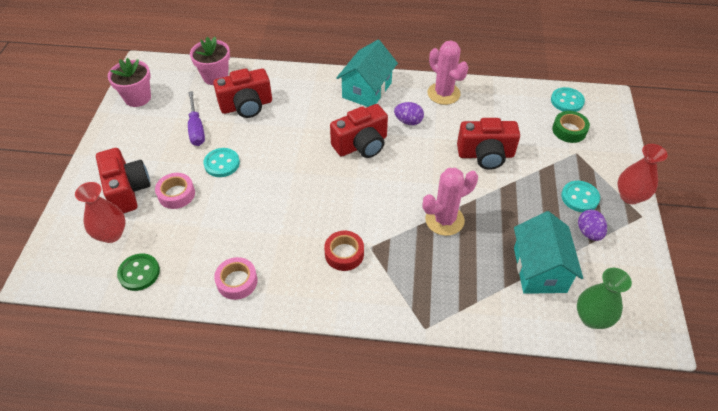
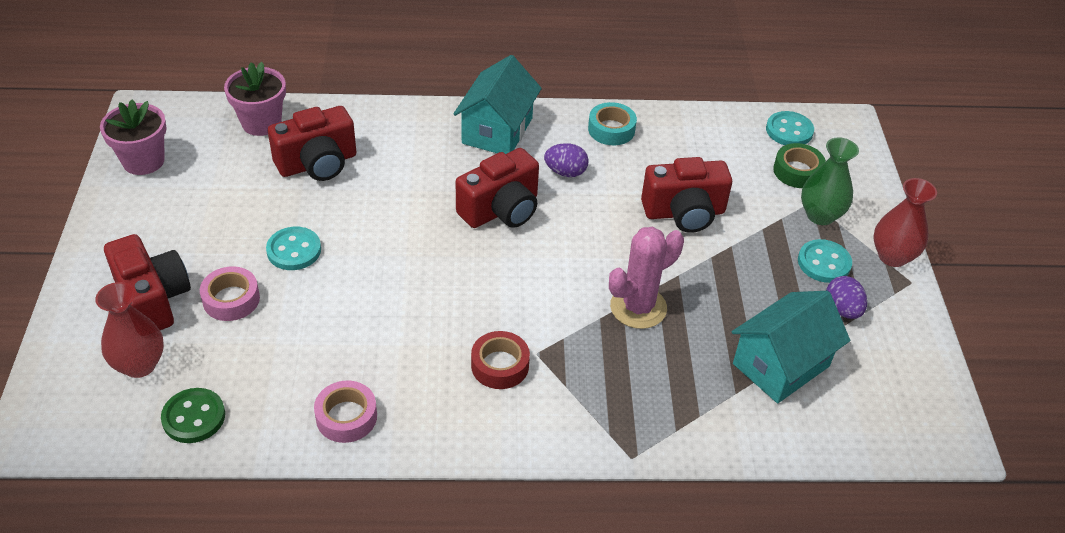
camera: 10 degrees left, 5 degrees down
(196, 129) = (245, 202): purple screwdriver -> none
(443, 93) = (611, 129): pink cactus -> turquoise tape
(539, 269) = (781, 365): turquoise house -> turquoise house turned 60 degrees clockwise
(592, 318) = (860, 423): green vase -> green vase (820, 215)

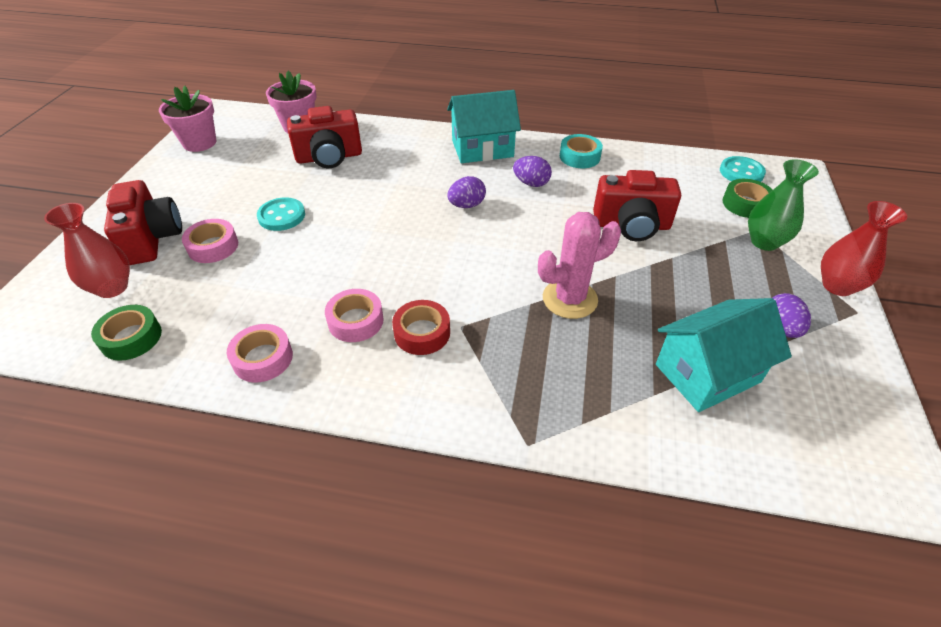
camera: 15 degrees right, 0 degrees up
(194, 417) = (131, 338): green button -> green tape
(427, 363) = (355, 321): none -> pink tape
(497, 131) = (482, 149): turquoise house -> turquoise house turned 45 degrees clockwise
(501, 210) = (466, 205): red camera -> purple egg
(824, 263) = (764, 283): turquoise button -> none

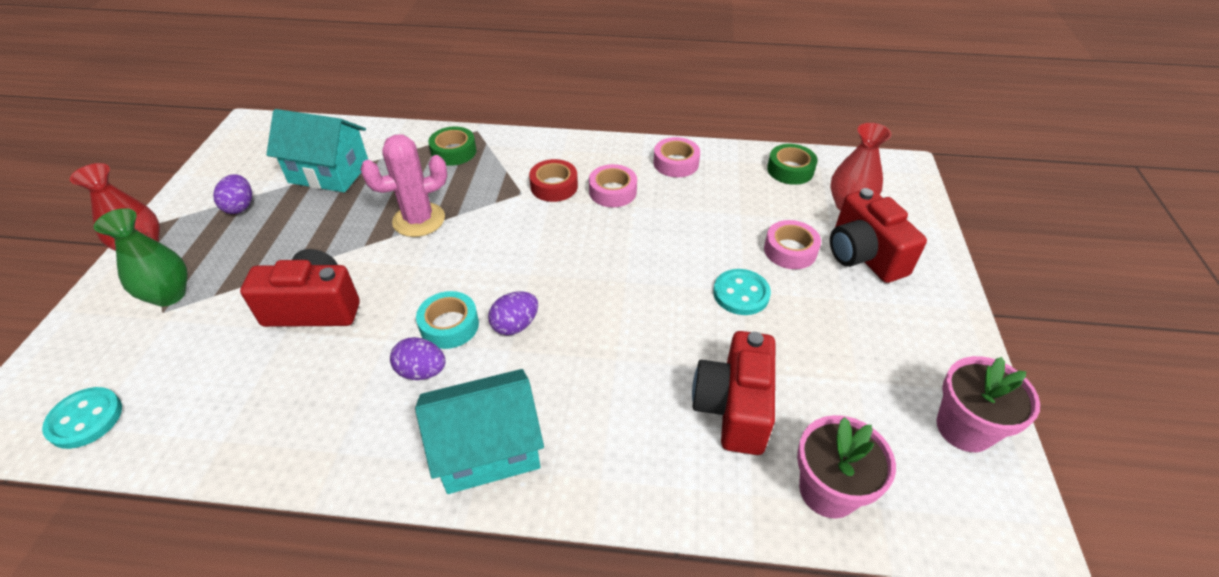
camera: 175 degrees right, 0 degrees up
(329, 157) = (733, 407): red camera -> red camera turned 60 degrees counterclockwise
(579, 157) = (327, 439): turquoise tape -> turquoise tape (449, 325)
(707, 373) = (329, 173): turquoise house -> turquoise house turned 45 degrees clockwise
(745, 204) = (138, 353): green tape -> green tape (454, 152)

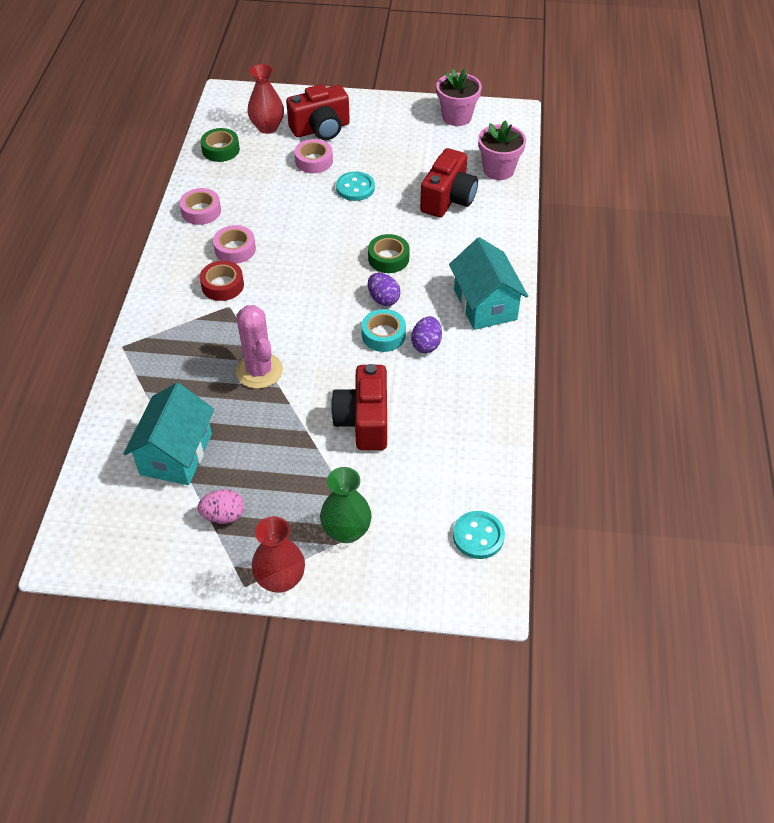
camera: 90 degrees left, 5 degrees up
(240, 207) = (223, 516): purple egg -> pink egg
(454, 152) = (157, 359): green tape -> green tape (388, 258)
(733, 407) = (448, 199): red camera -> red camera turned 75 degrees counterclockwise

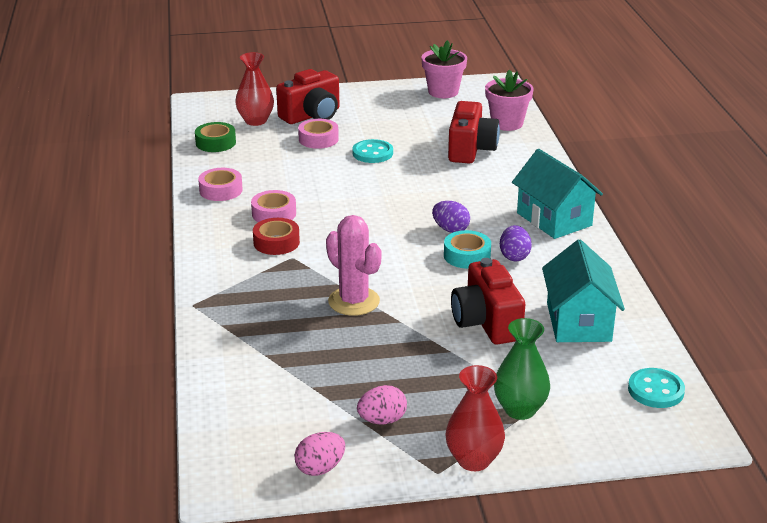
camera: 15 degrees left, 20 degrees down
(150, 557) = (320, 468): none -> pink egg
(176, 454) = (301, 380): turquoise house -> turquoise house (578, 322)
(388, 258) = (437, 199): green tape -> none

